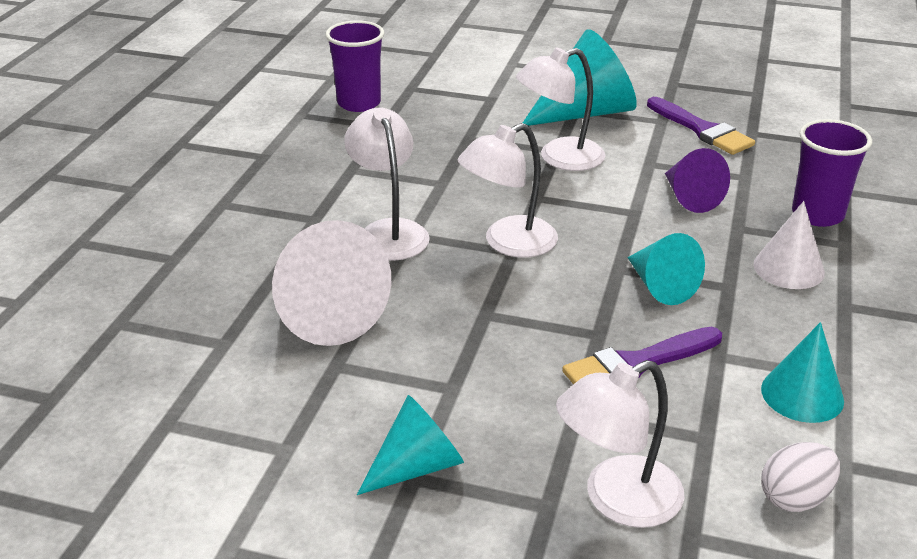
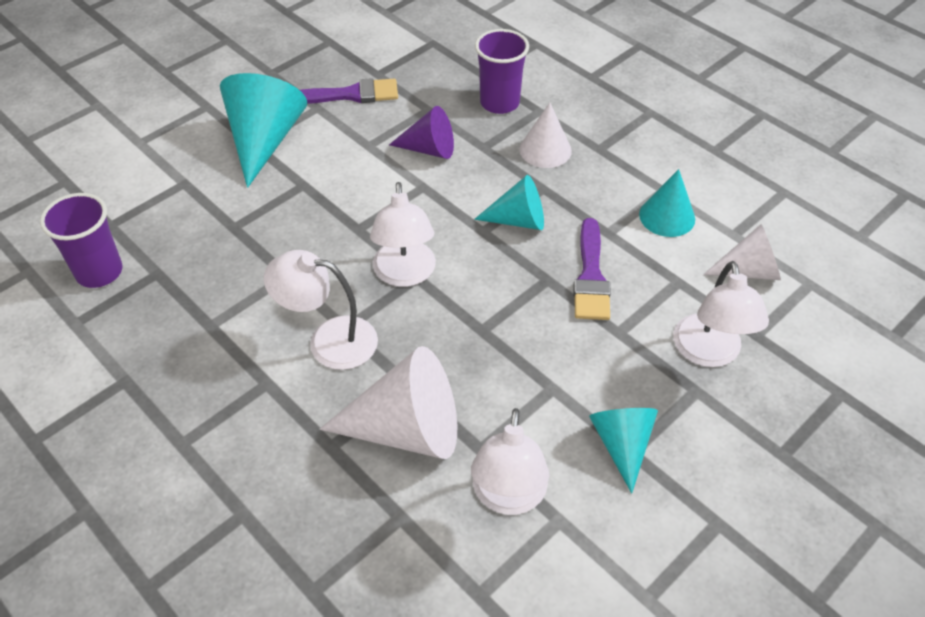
camera: 60 degrees left, 15 degrees up
(559, 158) = (316, 188): white lamp -> white lamp (508, 497)
(795, 498) = (749, 271): white egg -> white cone

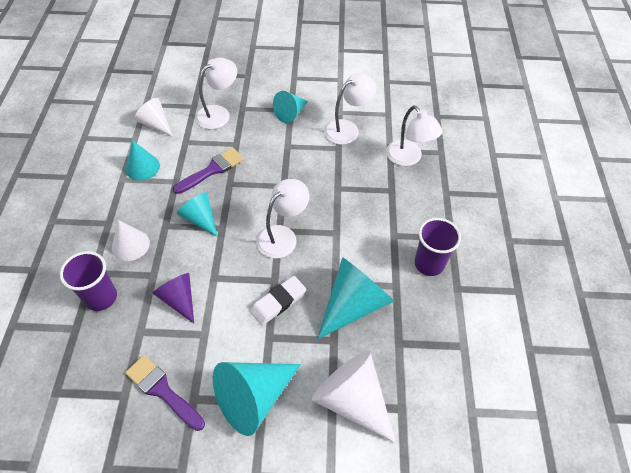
camera: 135 degrees left, 5 degrees up
(99, 272) = (430, 372): purple cup -> purple cup (429, 264)
(243, 271) = (354, 304): none -> turquoise cone
(329, 215) = (278, 302): none -> white eraser
(329, 340) = (349, 232): white lamp -> white lamp (408, 158)
(407, 429) = (356, 174): white cone -> white cone (352, 399)

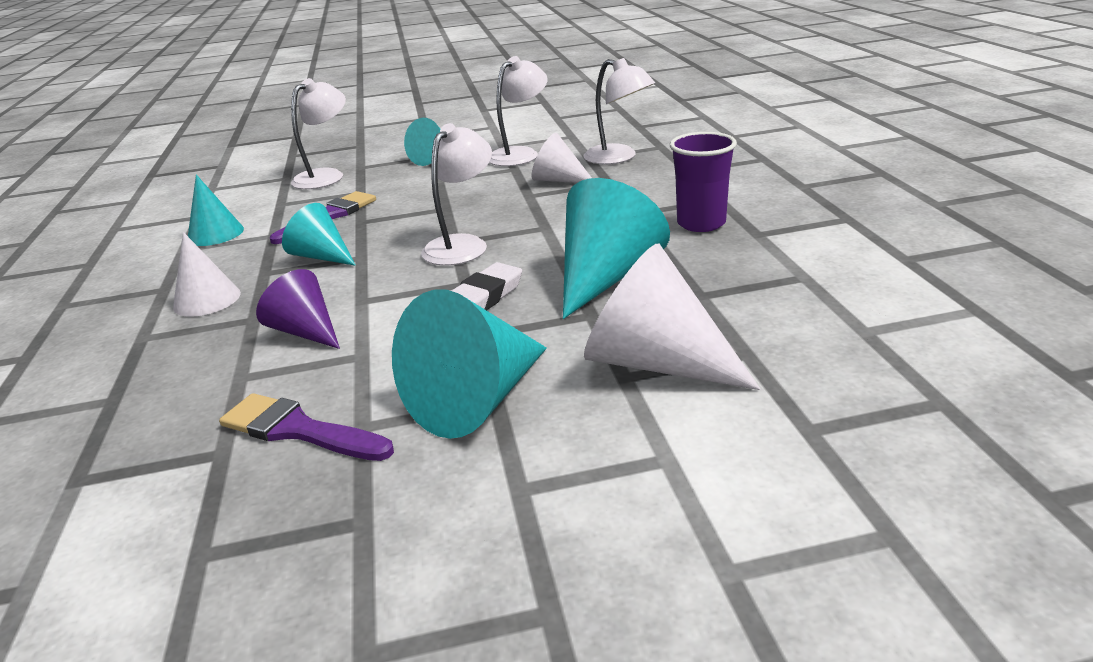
camera: 10 degrees left, 25 degrees down
(101, 297) = (160, 358): purple cup -> none
(155, 124) = (230, 199): white cone -> white cone (558, 180)

